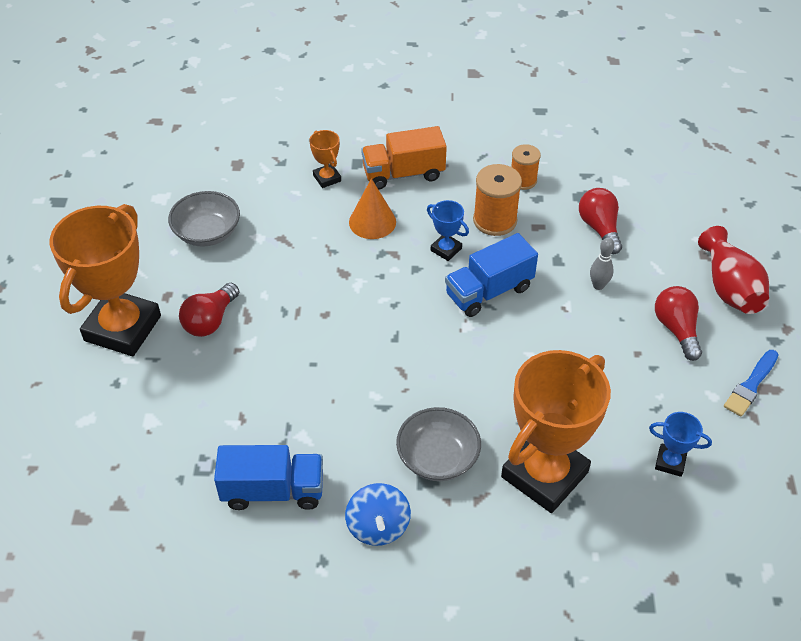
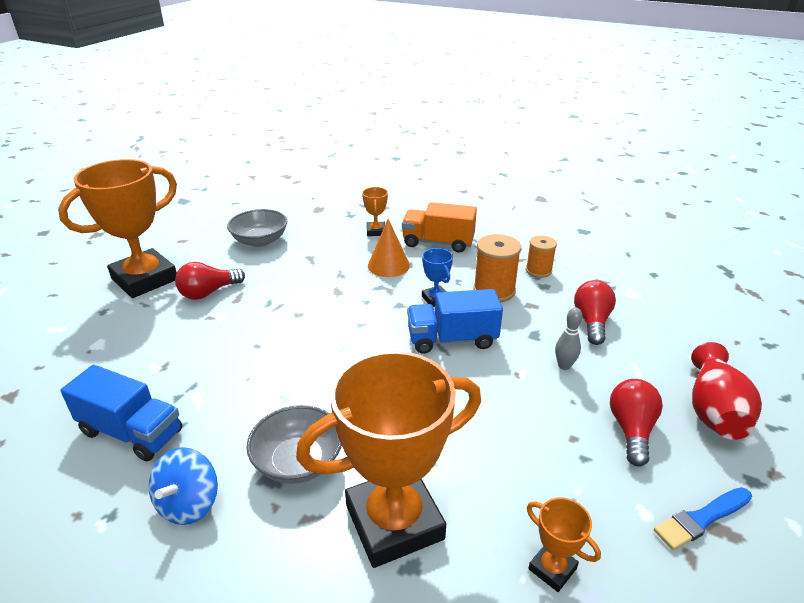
camera: 25 degrees right, 15 degrees down
(670, 462) = (552, 568): blue trophy -> orange trophy

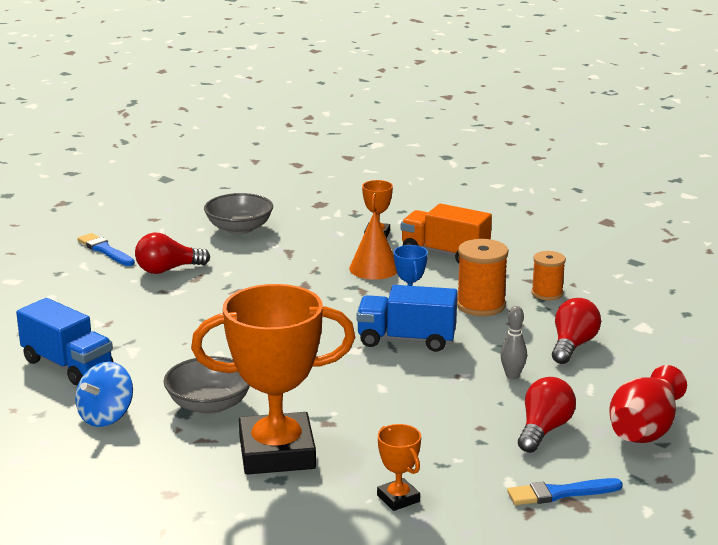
camera: 15 degrees right, 10 degrees down
(145, 279) = (105, 250): orange trophy -> blue brush

